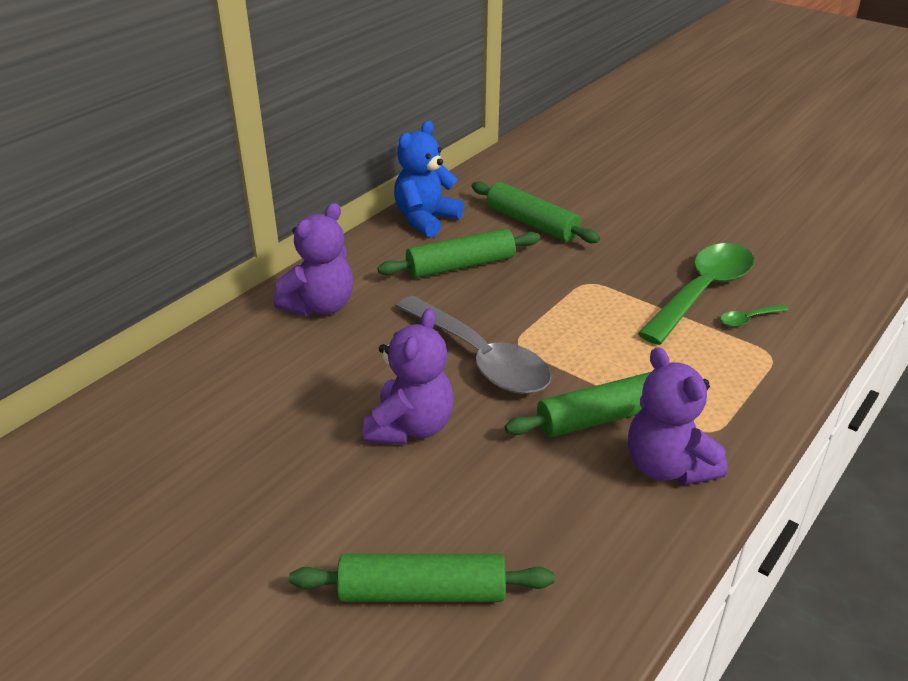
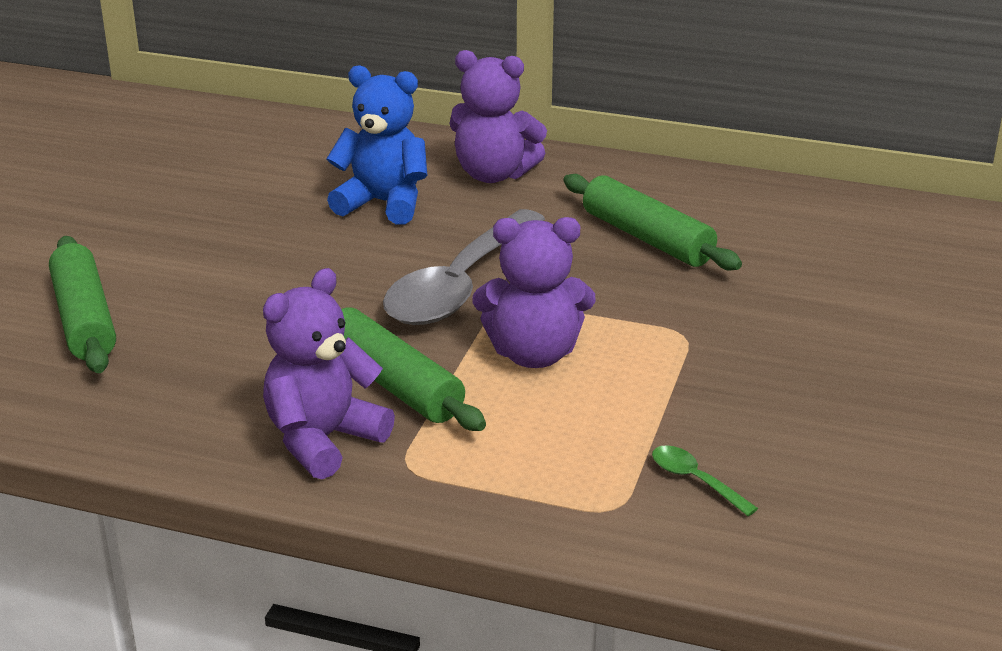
camera: 70 degrees right, 5 degrees down
(410, 427) = (313, 268): purple teddy bear -> purple teddy bear (534, 354)
(425, 219) = (737, 195): blue teddy bear -> blue teddy bear (383, 203)
(532, 223) = (803, 269): green rolling pin -> none
(702, 292) = (739, 432): green spoon -> none

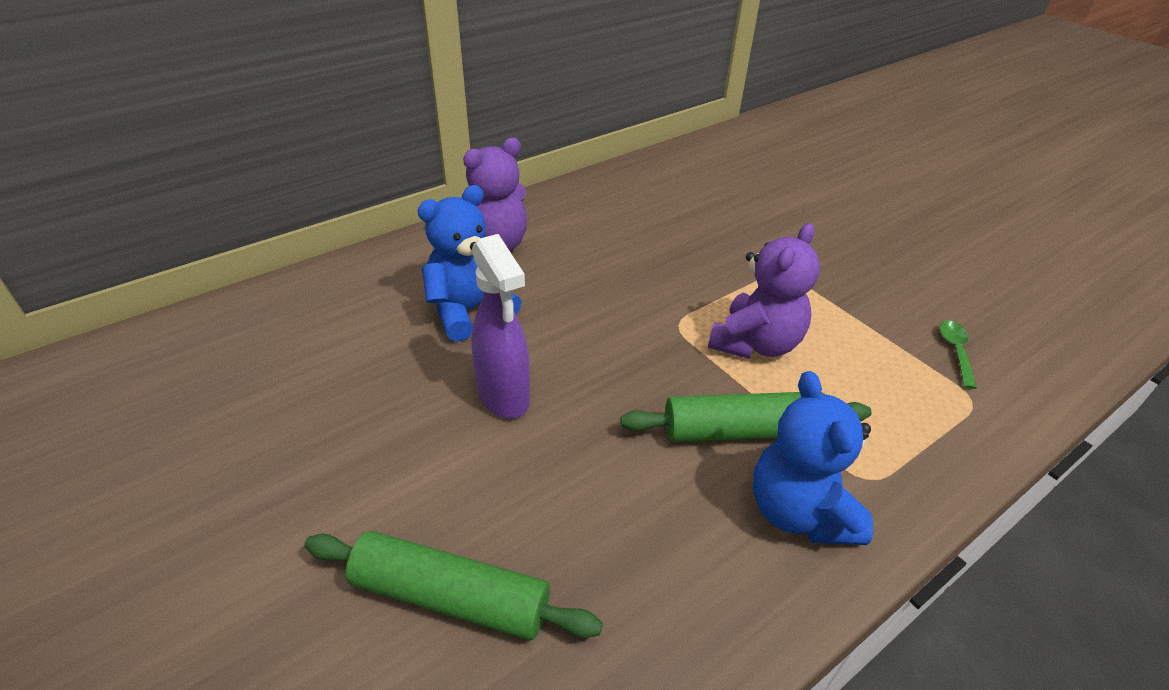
camera: 55 degrees left, 10 degrees up
(297, 261) = (504, 396): none -> purple spray bottle
(323, 440) = (799, 512): purple teddy bear -> blue teddy bear
(459, 286) = (631, 332): grey spoon -> none
(647, 238) = (651, 231): green rolling pin -> none
(695, 480) = (955, 351): green spoon -> green spoon turned 105 degrees clockwise

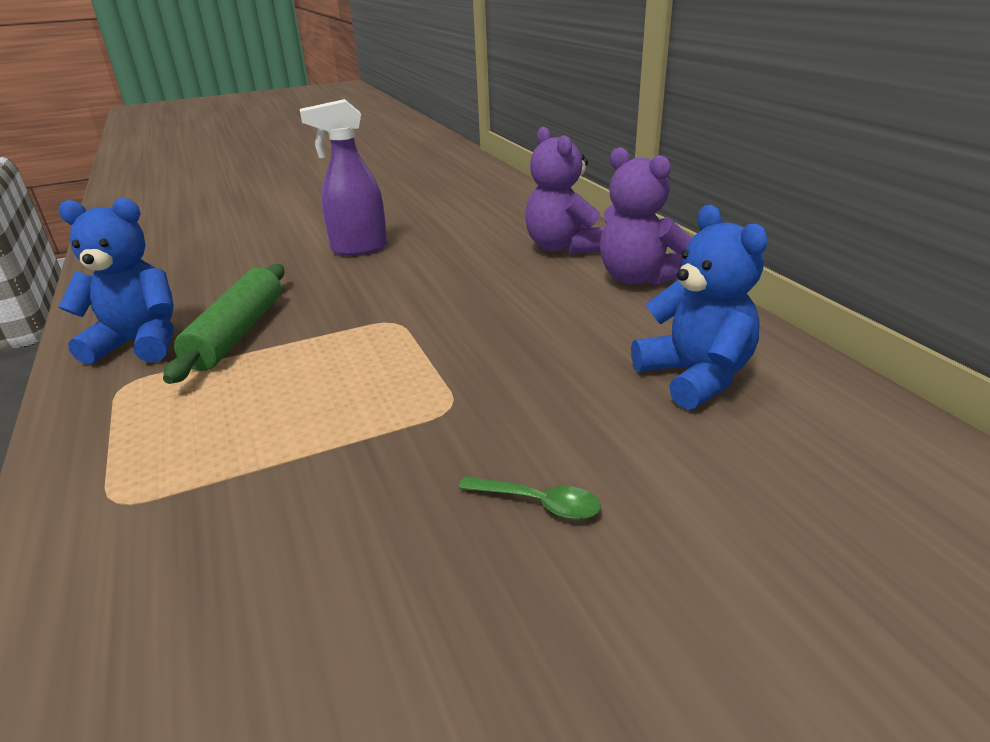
camera: 105 degrees right, 10 degrees down
(451, 597) = (223, 236): green rolling pin -> none
(469, 311) = (465, 239): blue teddy bear -> blue teddy bear (695, 377)
(755, 343) = (336, 361): purple teddy bear -> purple teddy bear (637, 278)
(955, 351) = (196, 526): green spoon -> green spoon (539, 503)

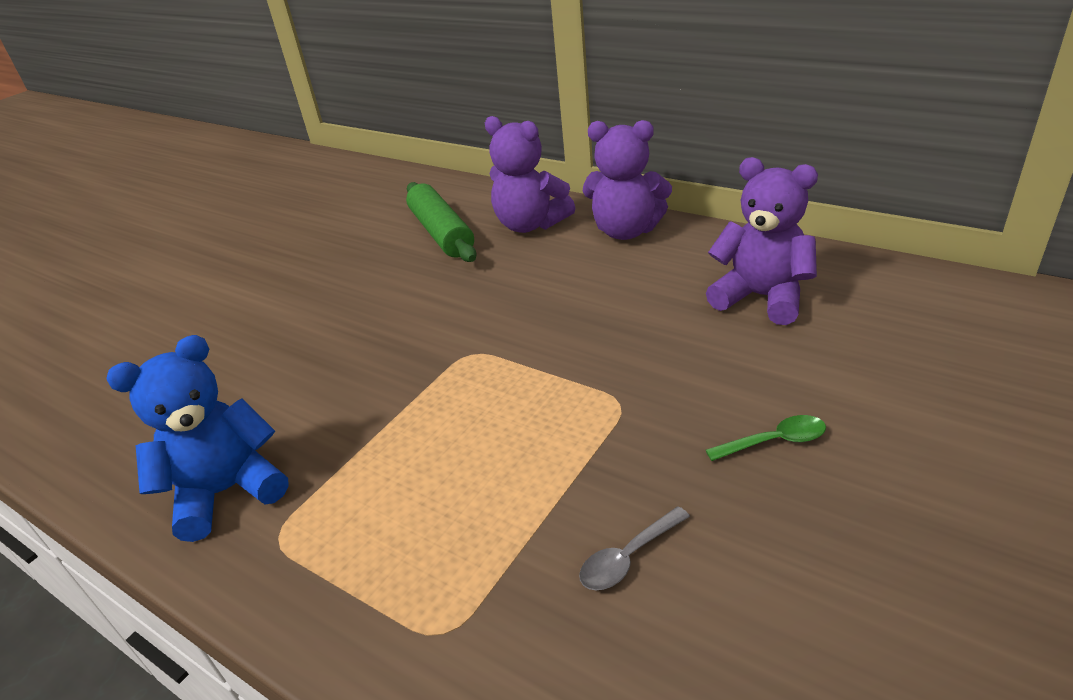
camera: 30 degrees left, 5 degrees up
(237, 333) = (326, 432): green rolling pin -> green rolling pin (441, 233)
(294, 526) = (628, 557): none -> grey spoon
(358, 249) = (331, 296): purple spray bottle -> none
(695, 377) = (761, 297): blue teddy bear -> purple teddy bear

